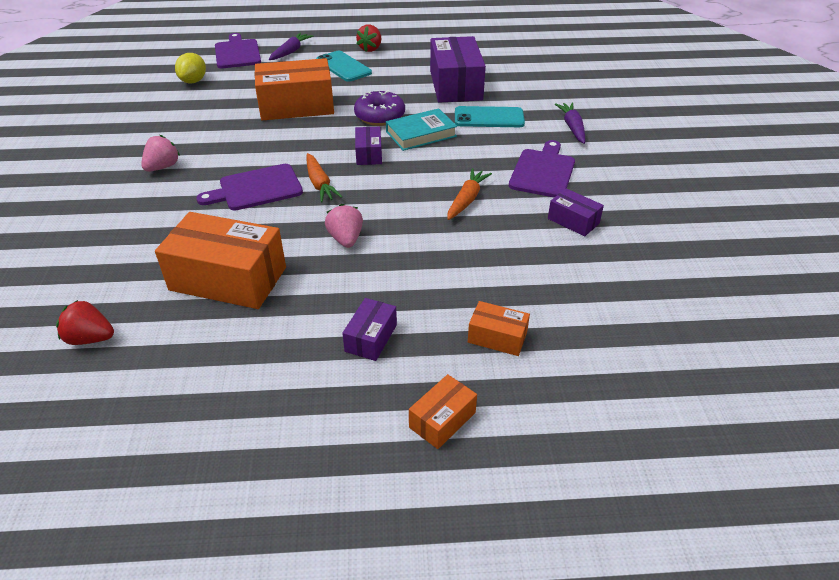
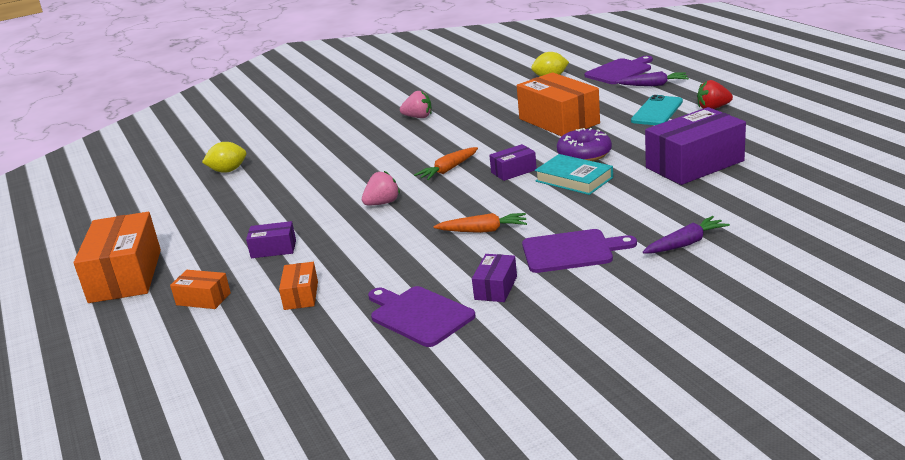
camera: 70 degrees right, 15 degrees down
(90, 338) = (228, 171): red strawberry -> yellow lemon
(228, 278) = (307, 183): orange box -> orange box (126, 275)
(256, 188) = (420, 153): purple cutting board -> purple cutting board (419, 315)
(489, 118) = (647, 198): turquoise phone -> none

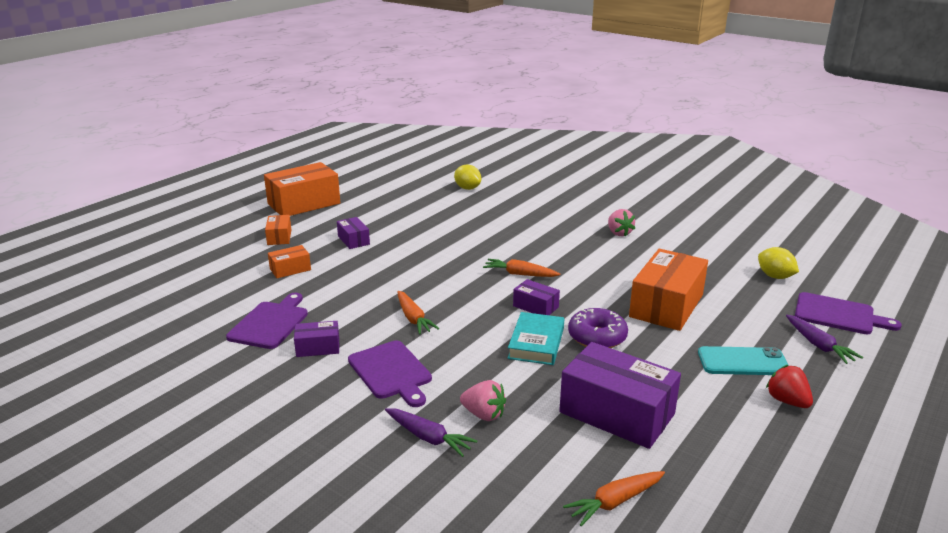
camera: 60 degrees right, 0 degrees up
(382, 203) = (443, 261): pink strawberry -> pink strawberry (484, 414)
(798, 182) = (615, 502): none -> orange carrot

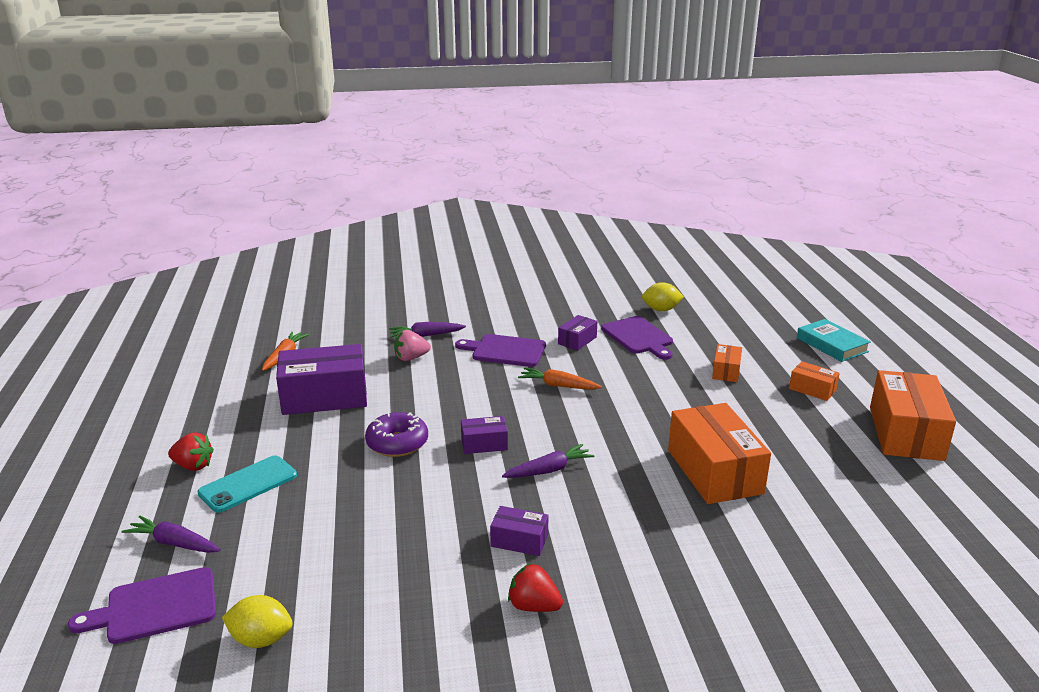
camera: 135 degrees right, 0 degrees up
(353, 240) = (756, 421): purple box -> purple box (519, 540)
(467, 188) = (847, 576): yellow lemon -> yellow lemon (661, 310)
(520, 274) = (549, 470): orange carrot -> purple carrot
(536, 343) = (439, 414): turquoise book -> turquoise book (831, 345)
(619, 233) = (534, 606): pink strawberry -> red strawberry
(666, 305) = (365, 511): orange box -> orange box (714, 471)

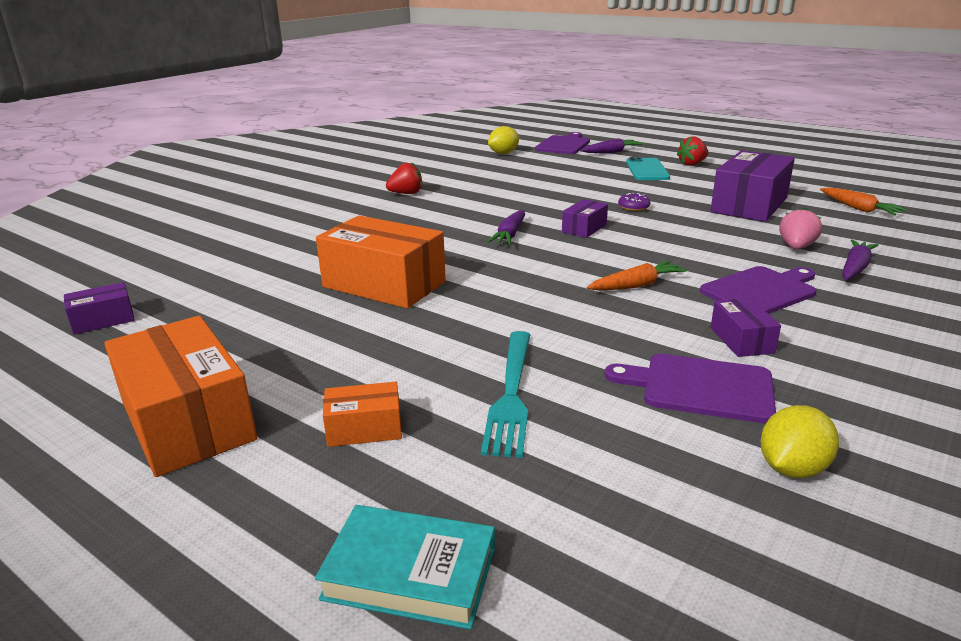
camera: 135 degrees right, 0 degrees up
(397, 443) = (633, 207): purple donut -> purple donut, size x0.55
(519, 540) = (459, 205): purple box -> purple box (103, 320)
(726, 371) = (511, 394): orange box -> turquoise fork

